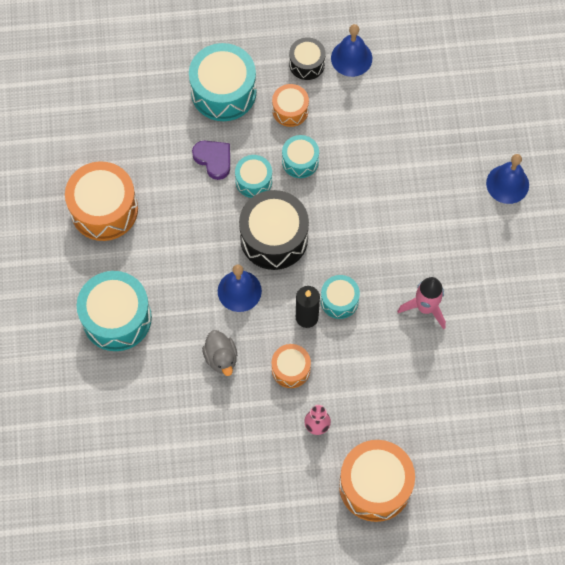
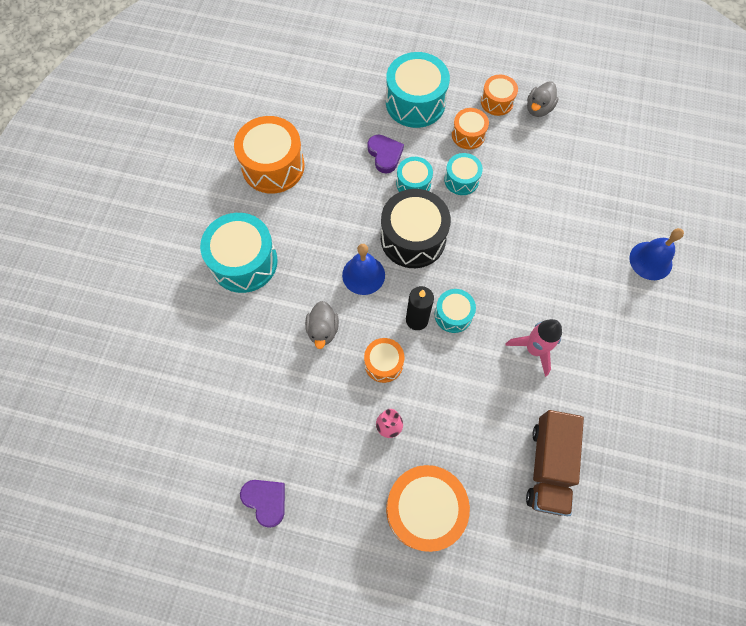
camera: 20 degrees right, 0 degrees up
(230, 529) = (265, 501): none -> purple heart
(307, 64) = (497, 102): black drum -> orange drum
(351, 58) = (538, 109): blue bell -> grey duck
(471, 409) = (548, 466): none -> brown truck

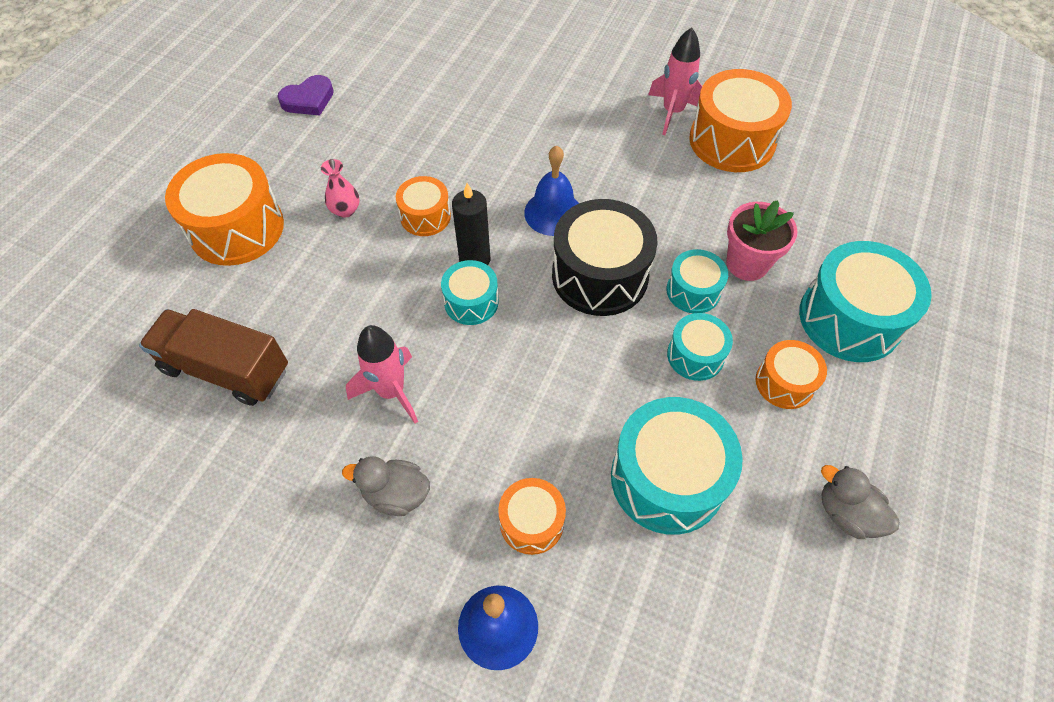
camera: 100 degrees right, 10 degrees down
(244, 262) = (593, 104): turquoise drum -> turquoise drum (667, 478)
(247, 205) = (672, 112): none -> pink rocket
(323, 330) = (486, 164): grey duck -> grey duck (396, 494)
(385, 155) = (747, 263): purple heart -> pink flower pot
(497, 102) = (859, 443): orange drum -> orange drum (531, 522)

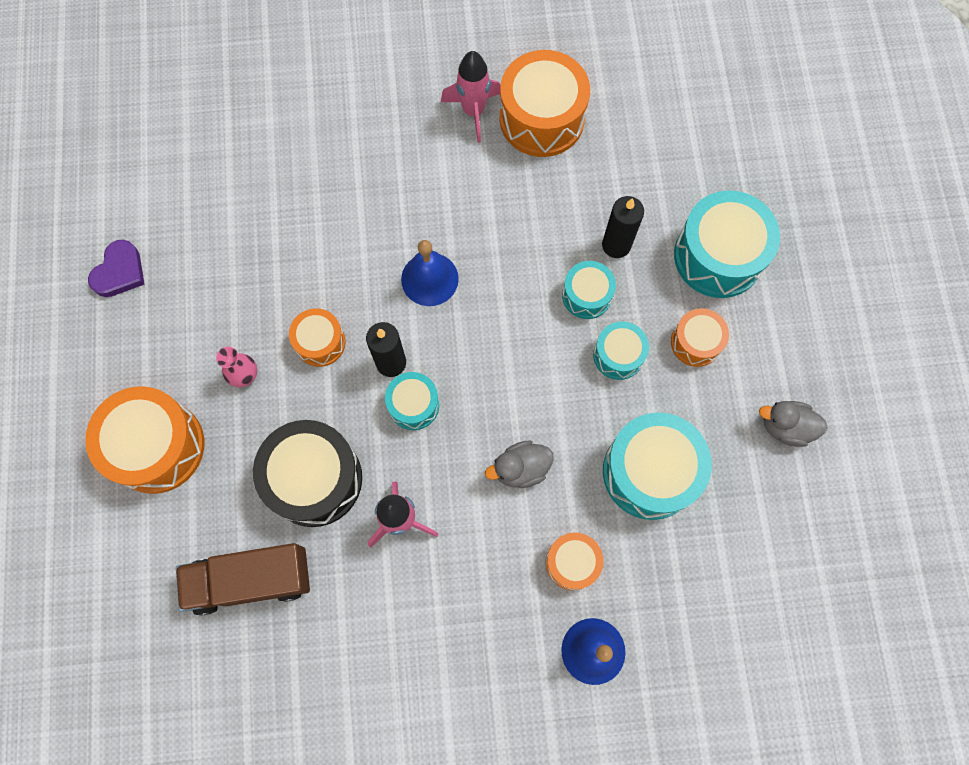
camera: 30 degrees left, 15 degrees up
(396, 494) = (460, 600): grey duck -> grey duck (521, 468)
(600, 275) = (504, 321): black drum -> black drum (314, 479)
(747, 263) = (616, 245): pink flower pot -> black candle

